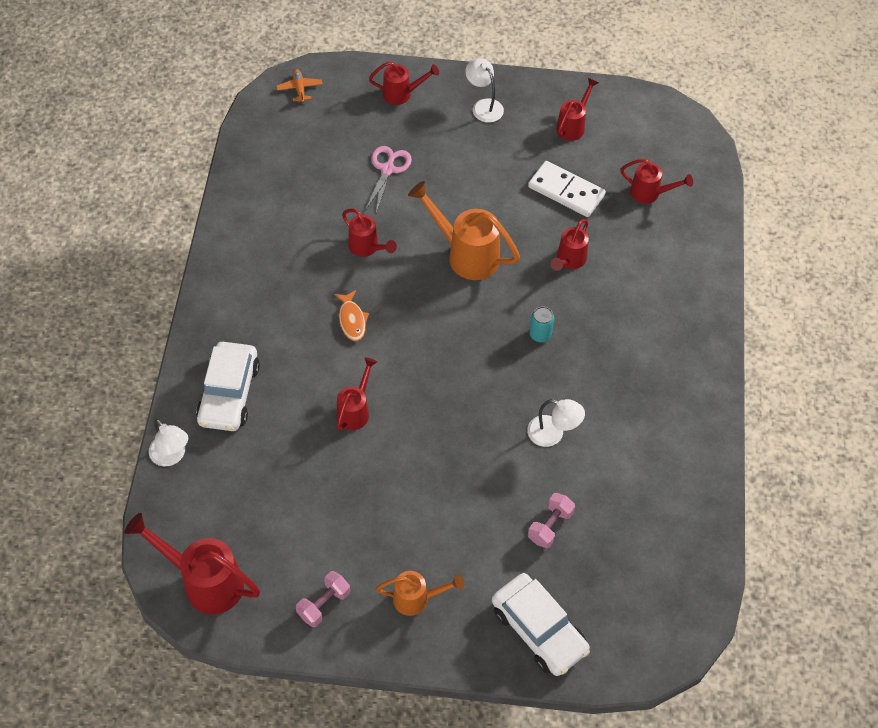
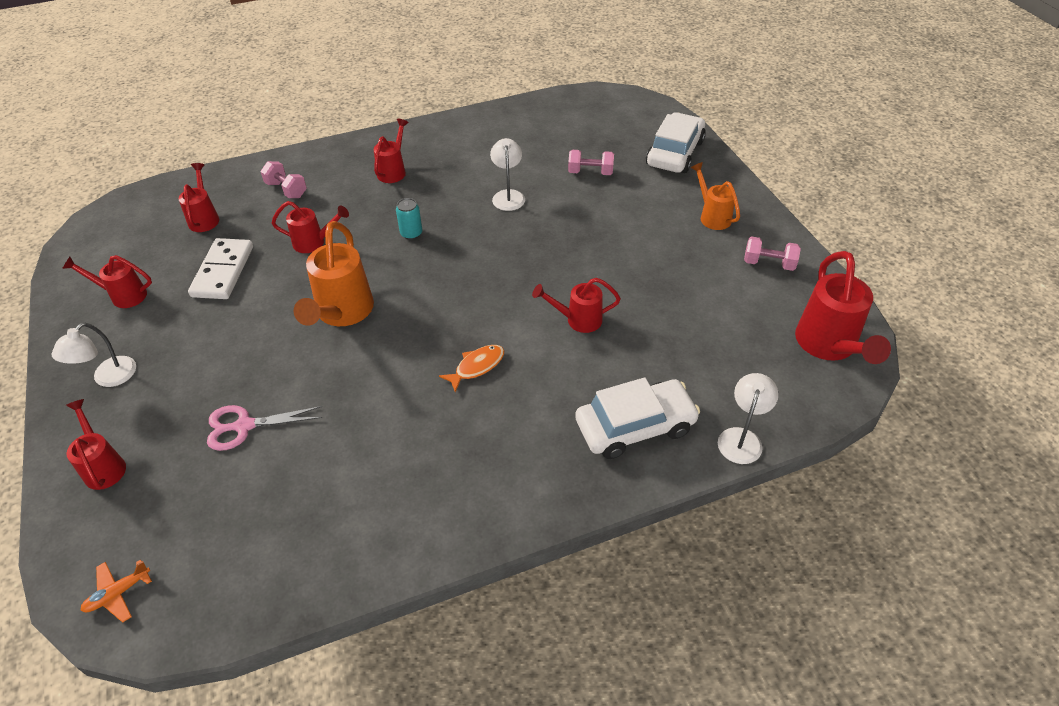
camera: 115 degrees left, 10 degrees down
(367, 248) = (374, 395): red watering can -> red watering can (393, 170)
(662, 261) = (286, 190): none -> pink dumbbell

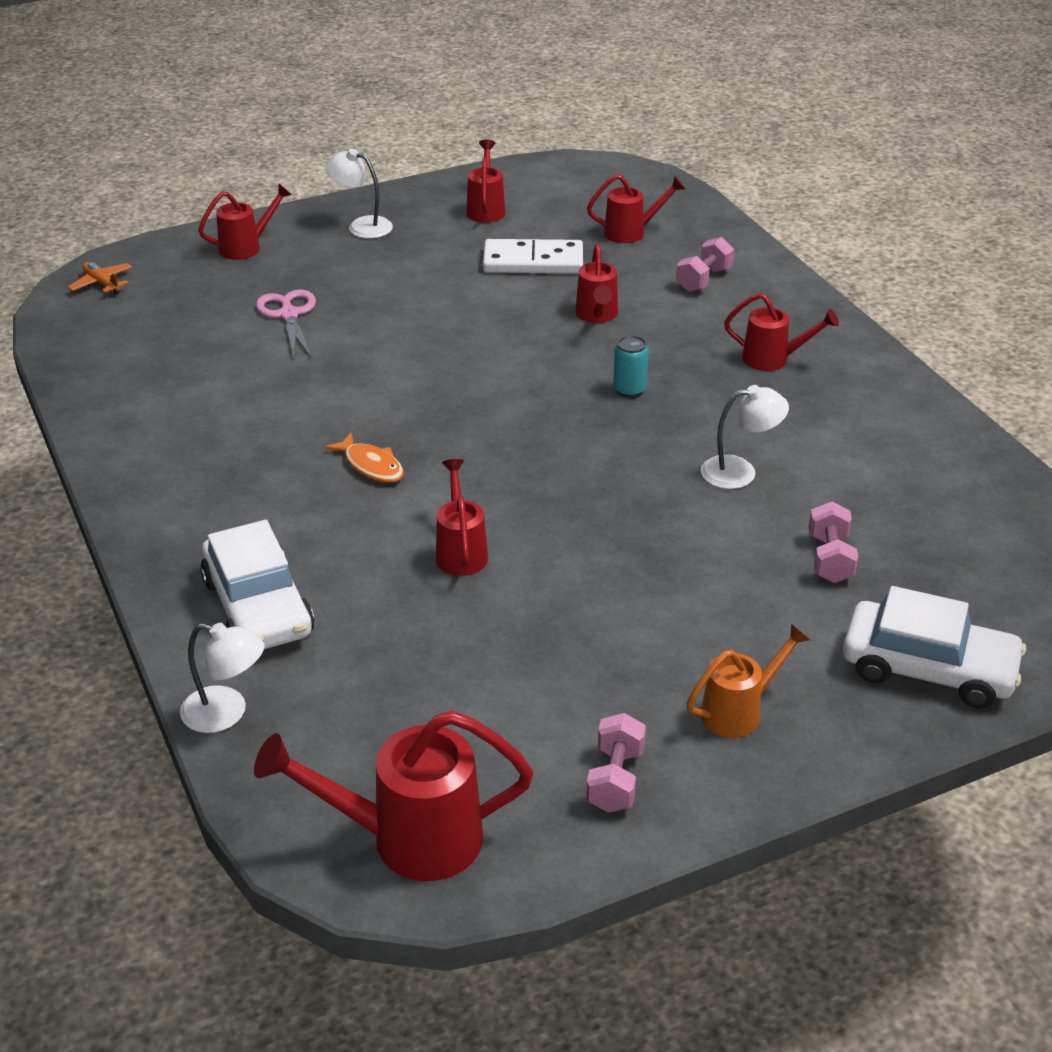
camera: 85 degrees right, 10 degrees down
(342, 314) = (464, 353): orange watering can -> none

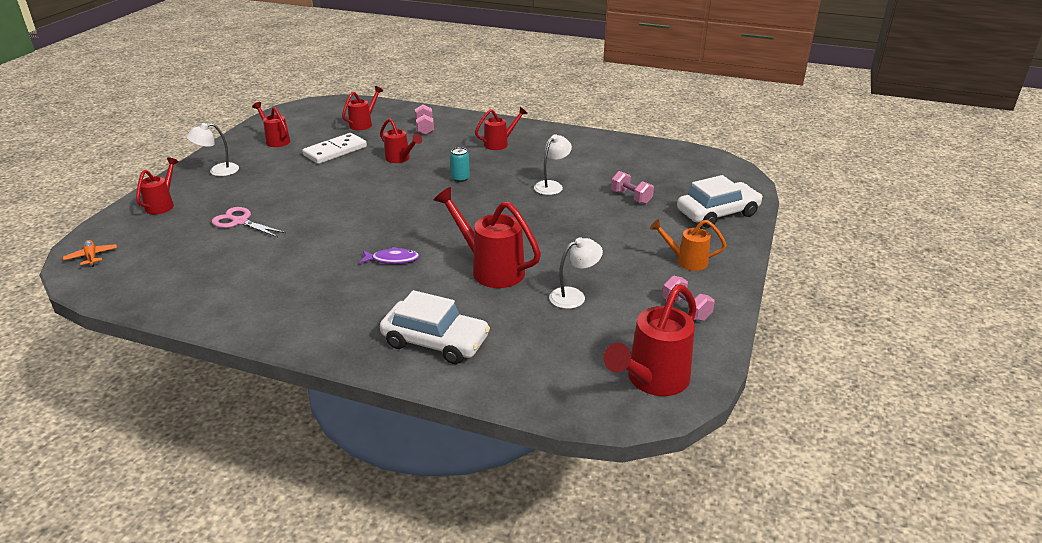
camera: 45 degrees left, 5 degrees down
(102, 283) = (91, 257): orange plane -> orange plane turned 60 degrees clockwise
(226, 713) = (495, 390): white lamp -> white lamp (574, 296)
(371, 466) = (392, 259): orange fish -> purple fish
(461, 551) = (490, 269): red watering can -> red watering can, size x1.68
(739, 711) = (686, 261): orange watering can -> orange watering can turned 90 degrees counterclockwise

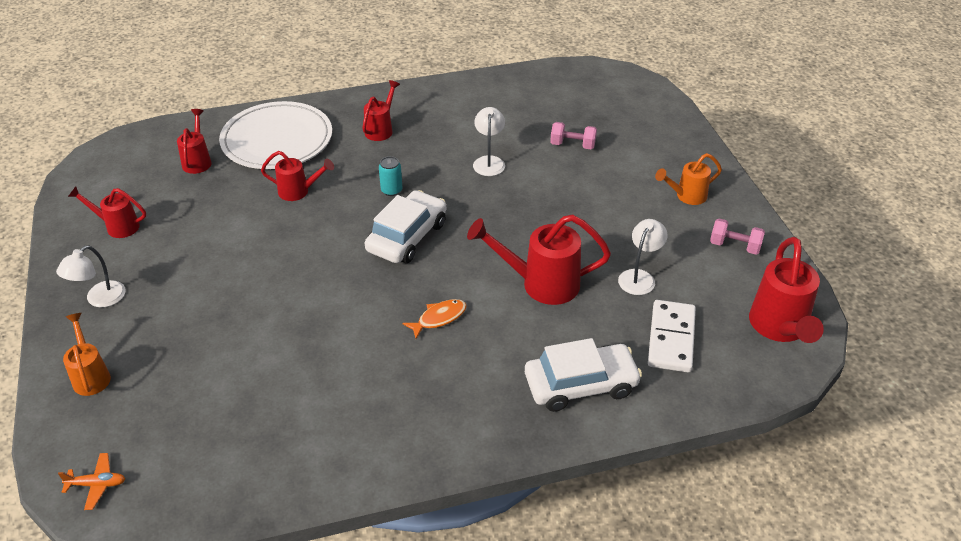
camera: 35 degrees left, 10 degrees up
(91, 257) = (97, 484): orange plane -> orange plane turned 150 degrees clockwise
(162, 204) = (91, 375): red watering can -> orange watering can
(240, 222) = (219, 352): pink scissors -> none
(335, 151) = (211, 212): white domino -> white domino (671, 338)
(392, 259) = (439, 318): purple fish -> orange fish
(425, 128) = (277, 140): pink dumbbell -> white plate
(717, 213) = (659, 132): white car -> white car (407, 237)

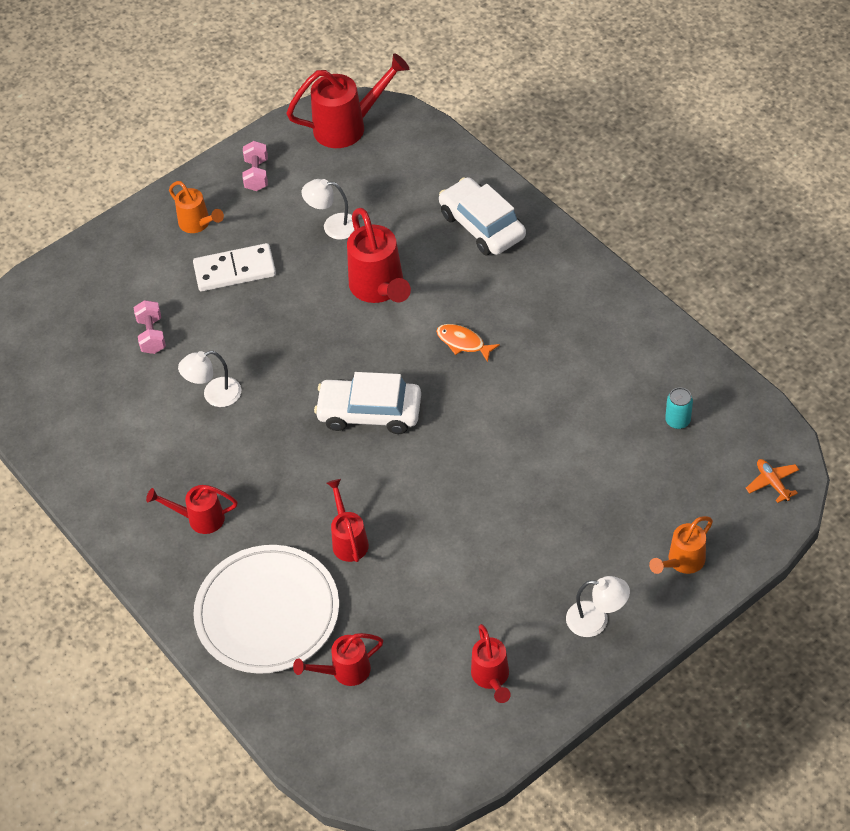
camera: 110 degrees left, 10 degrees up
(391, 190) = (304, 458): turquoise can -> turquoise can (677, 420)
(671, 338) = (398, 187): white domino -> white domino (235, 270)

